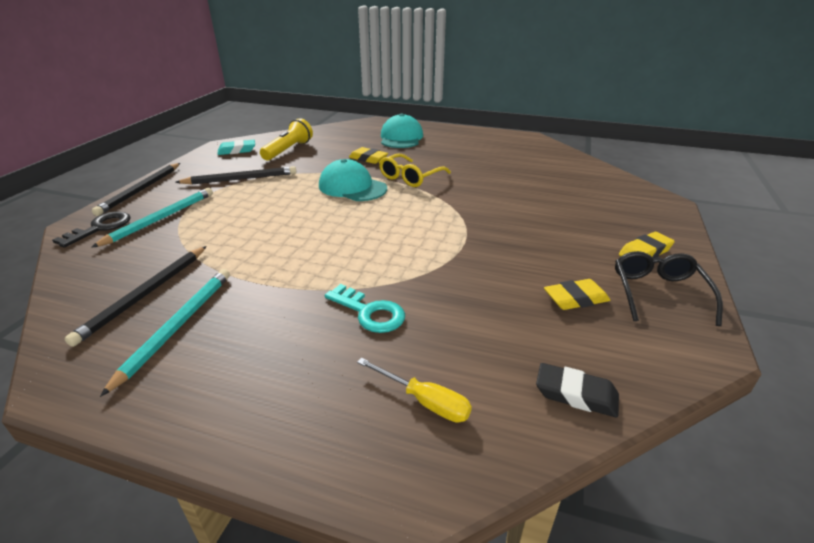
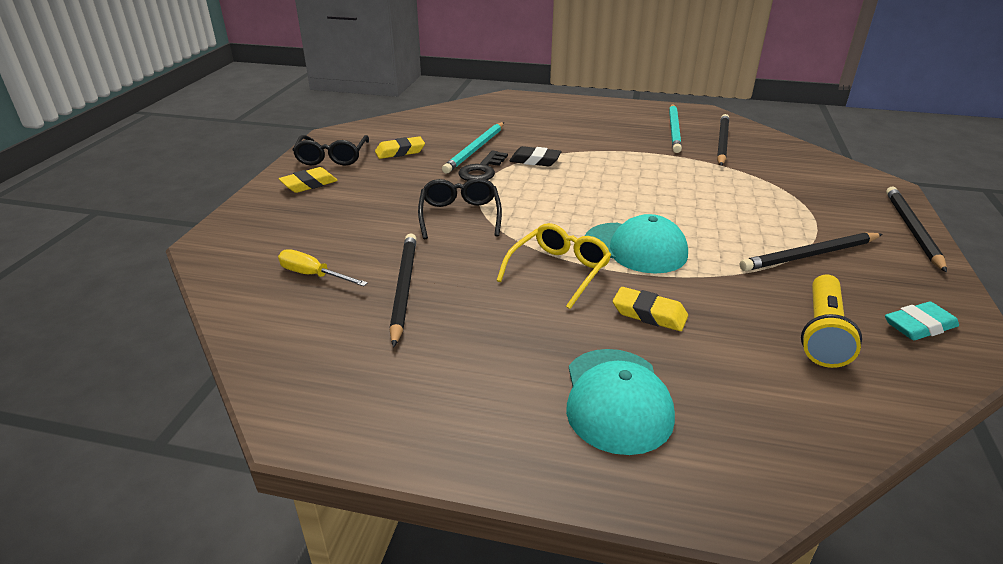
camera: 175 degrees right, 0 degrees up
(100, 228) = (858, 184): black key -> black key (482, 170)
(161, 219) = (815, 195): turquoise pencil -> turquoise pencil (475, 149)
(369, 312) = (552, 140): turquoise key -> none
(424, 401) = (508, 113): yellow screwdriver -> yellow screwdriver (313, 275)
(480, 214) = (460, 215): none -> black glasses
(506, 173) = (403, 288): none -> black pencil
(576, 394) = (427, 117): black eraser -> black eraser (535, 161)

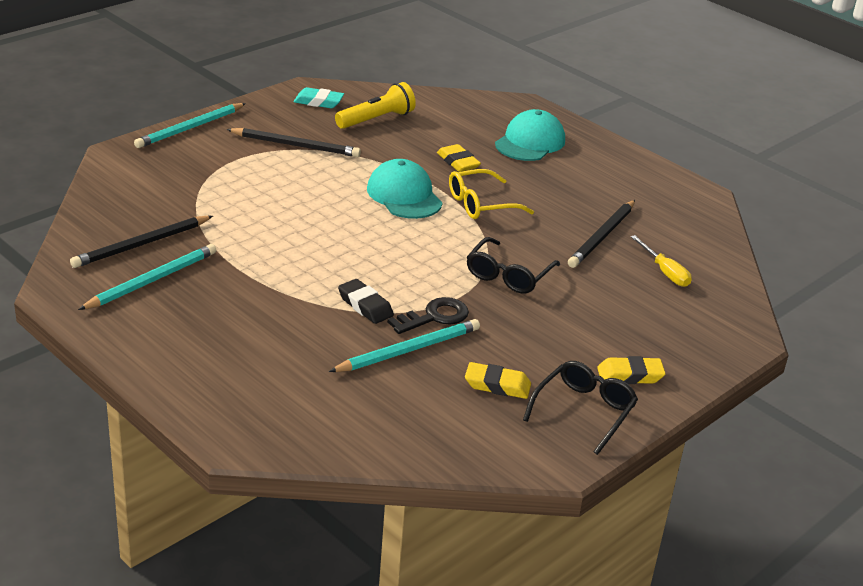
camera: 150 degrees left, 0 degrees up
(912, 230) = (190, 128): black pencil -> turquoise pencil

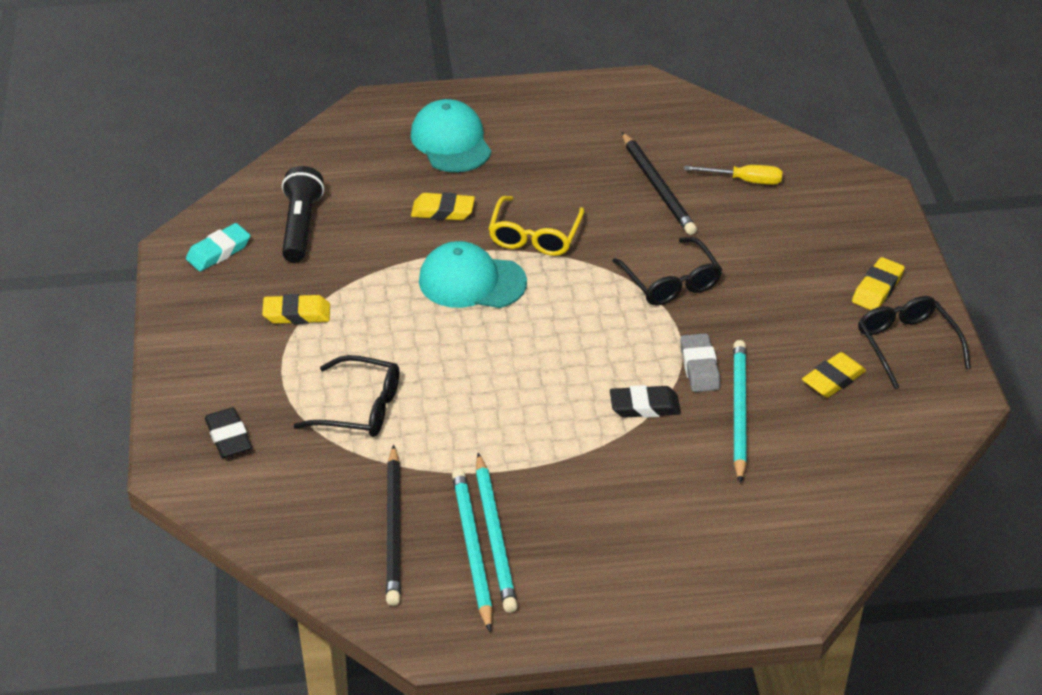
camera: 50 degrees left, 10 degrees up
(162, 161) = (228, 437): none -> black eraser
(190, 128) = (176, 382): turquoise pencil -> turquoise pencil (495, 536)
(237, 196) = (360, 408): none -> black glasses
(296, 145) = (297, 314): black pencil -> yellow eraser
(376, 119) = (301, 226): yellow flashlight -> black flashlight
(434, 317) = (699, 367): black key -> grey eraser

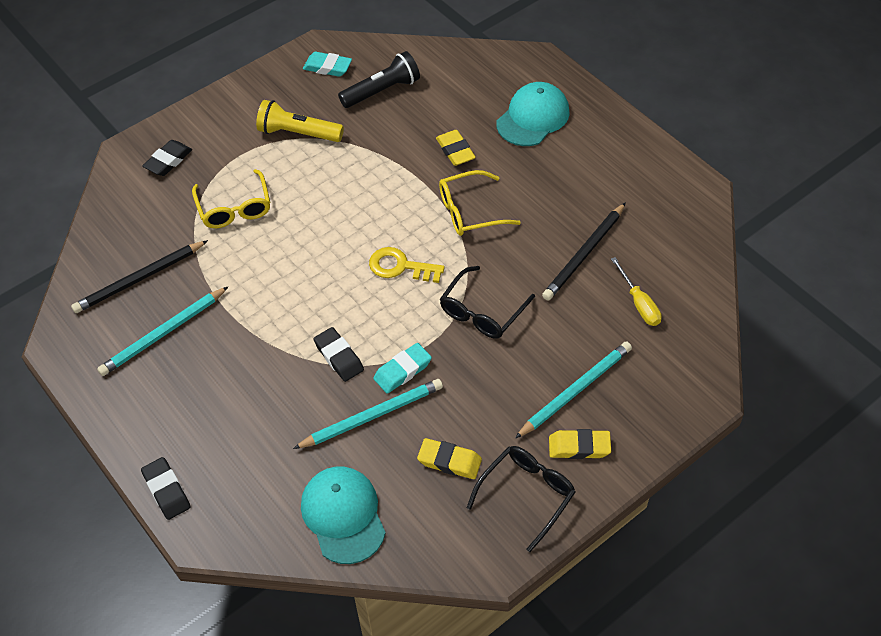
camera: 60 degrees right, 10 degrees up
(297, 314) = (298, 133): yellow eraser -> yellow flashlight
(360, 408) = (234, 208): black glasses -> yellow glasses
(471, 281) = (395, 202): turquoise cap -> turquoise cap (343, 515)
(472, 549) = (145, 327): turquoise pencil -> turquoise pencil (575, 390)
(563, 314) = (400, 266): none -> yellow key
(699, 367) = (402, 371): grey eraser -> turquoise eraser
(717, 610) = (166, 491): none -> black eraser

